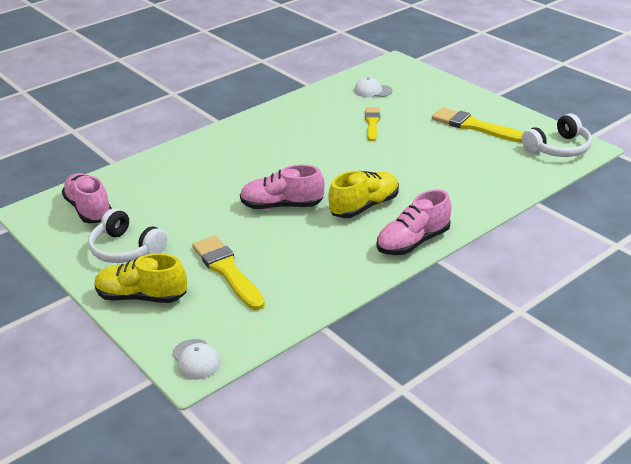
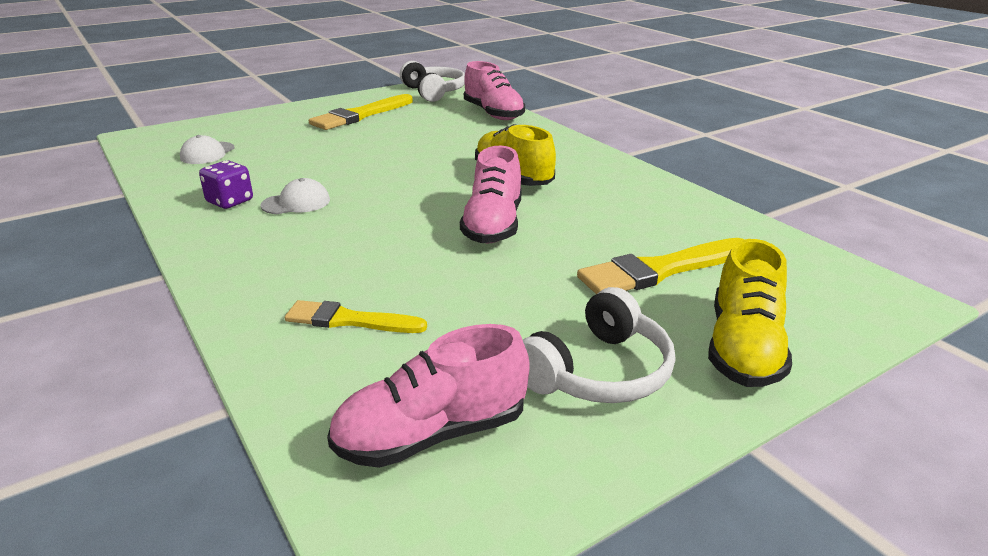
camera: 85 degrees left, 5 degrees down
(196, 359) = (875, 297): white cap -> white cap (296, 203)
(301, 116) = (230, 201): none -> purple dice
(372, 123) = (302, 160): yellow brush -> yellow brush (349, 320)
(413, 242) = (595, 160): pink shoe -> pink shoe (493, 114)

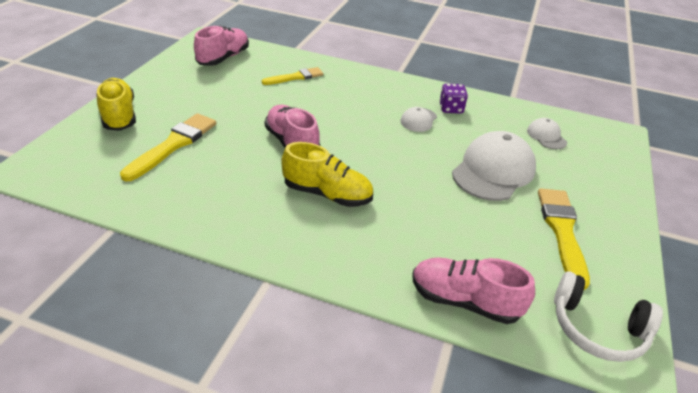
camera: 140 degrees right, 10 degrees up
(325, 149) = (493, 171): none -> white cap
(598, 371) = (180, 89): white headphones -> none

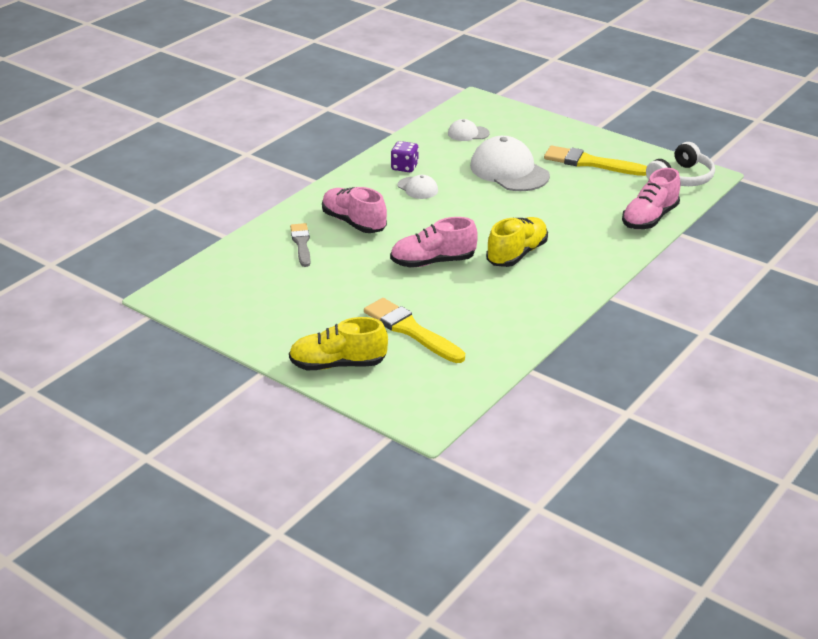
camera: 70 degrees left, 5 degrees down
(223, 58) = (229, 287): pink shoe -> pink shoe (354, 222)
(295, 77) = (301, 244): yellow brush -> grey brush

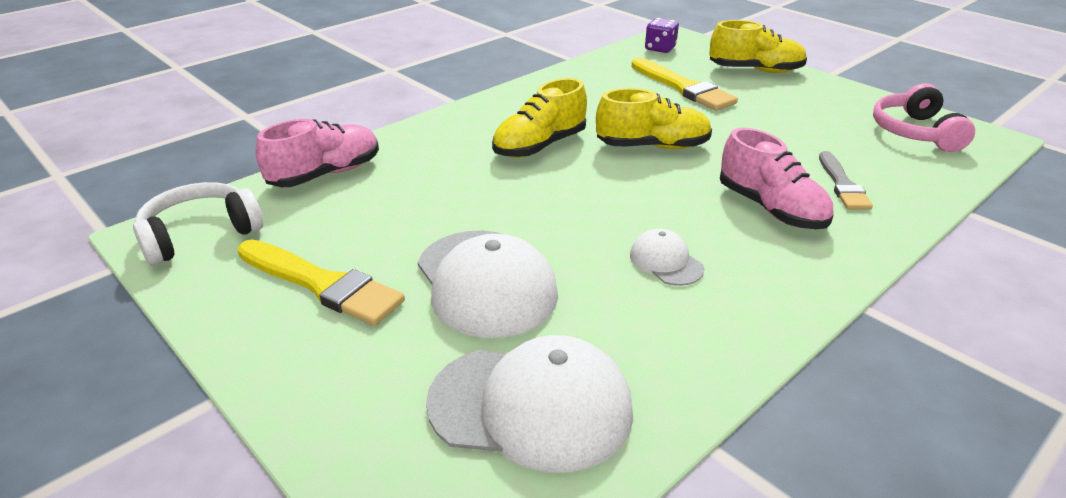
camera: 170 degrees left, 0 degrees up
(222, 296) = (915, 132): none -> pink headphones
(404, 167) = (690, 314): purple dice -> purple dice (660, 48)
(433, 262) = (652, 146): pink shoe -> yellow shoe
(468, 133) = (531, 406): white cap -> white cap, size x2.01

